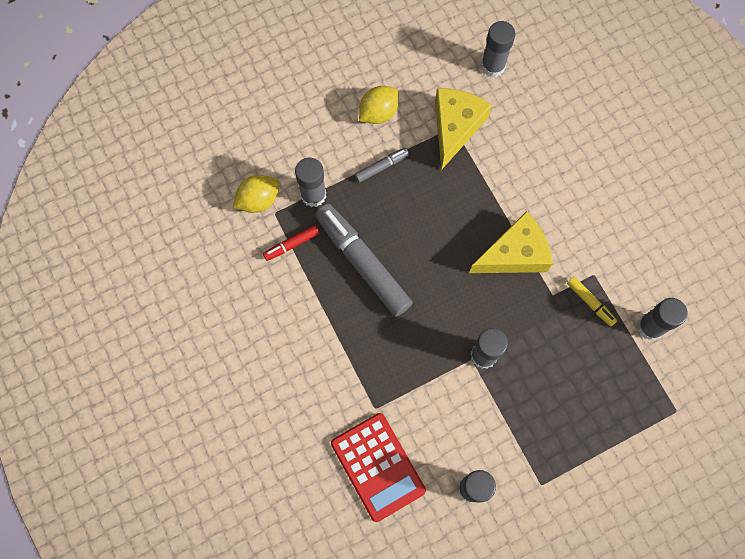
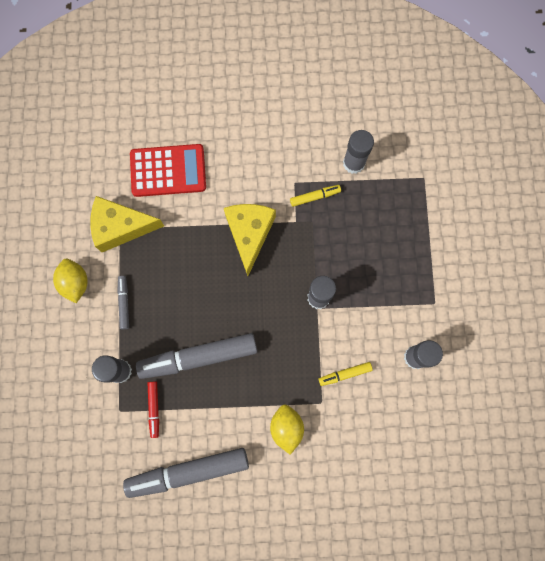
camera: 65 degrees left, 5 degrees up
(246, 306) = (188, 471): none -> grey marker
(258, 200) = (101, 420): yellow lemon -> yellow lemon (286, 427)
(377, 467) = (368, 422): red calculator -> red calculator (168, 171)
(417, 419) = (345, 374): none -> yellow marker
(455, 127) = (121, 227): yellow cheese -> yellow cheese turned 45 degrees counterclockwise
(493, 66) = (83, 171): grey glue stick -> none

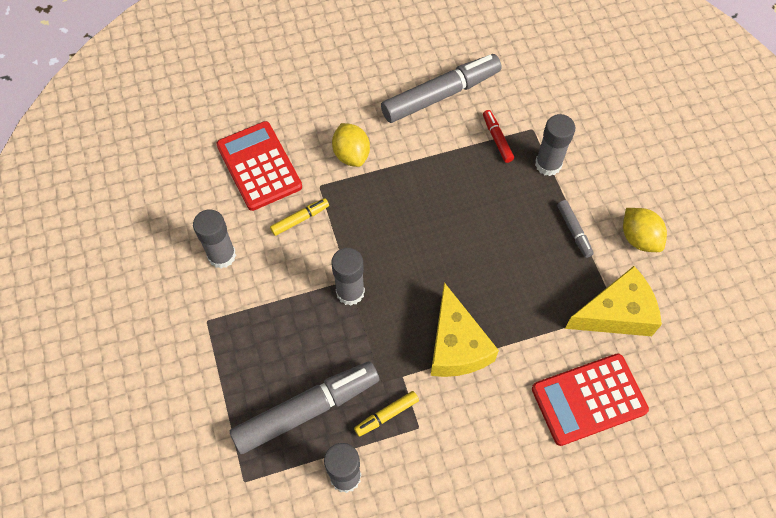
camera: 165 degrees right, 15 degrees down
(199, 357) = (468, 197): grey marker -> grey marker (306, 410)
(370, 437) = (259, 166): none -> red calculator

